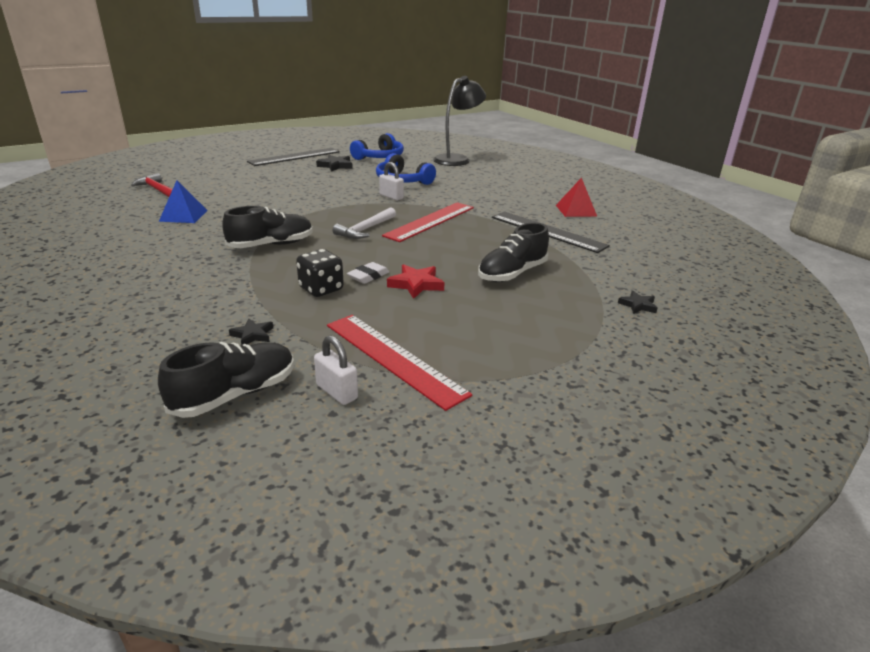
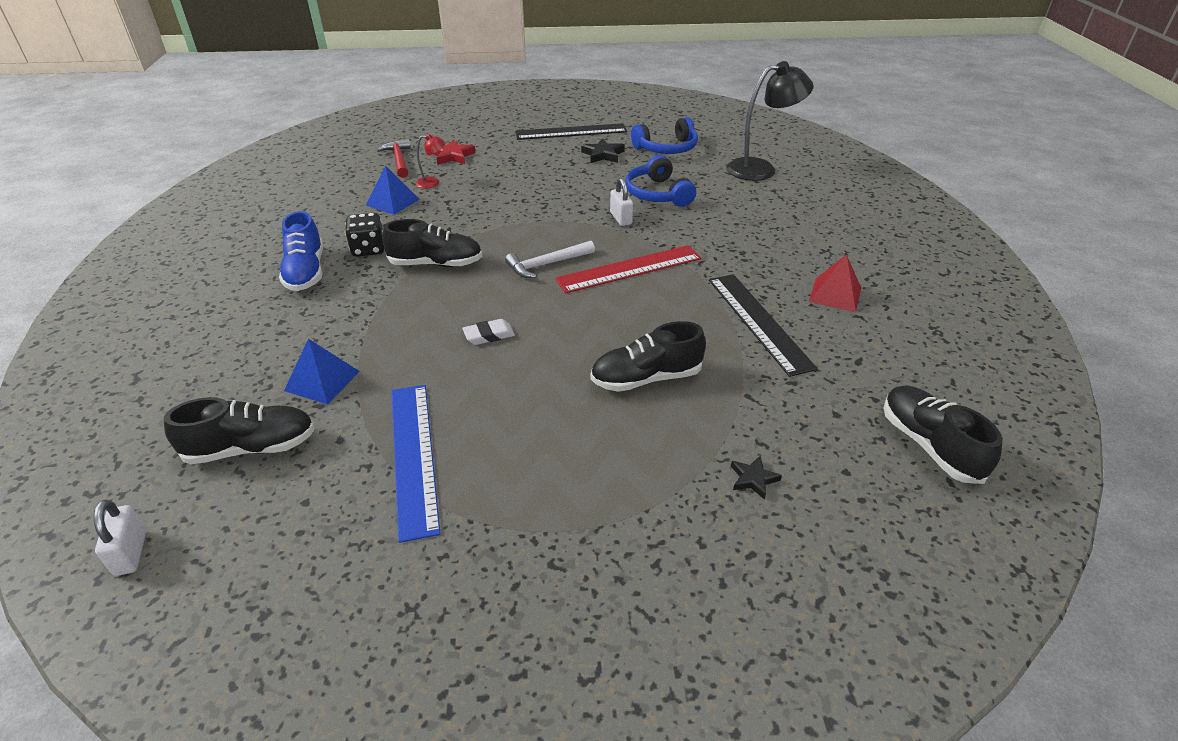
camera: 30 degrees right, 10 degrees up
(149, 272) = (306, 272): none -> blue shoe
(208, 199) = (433, 183): none -> red lamp
(253, 335) = (322, 380): black star -> blue pyramid
(321, 289) = (429, 340): black dice -> black dice (369, 249)
(337, 392) = (329, 478): white padlock -> white padlock (131, 553)
(393, 358) = (413, 456): red ruler -> blue ruler
(416, 284) = (526, 362): red star -> red star (453, 156)
(707, 265) = (929, 445): none -> black shoe

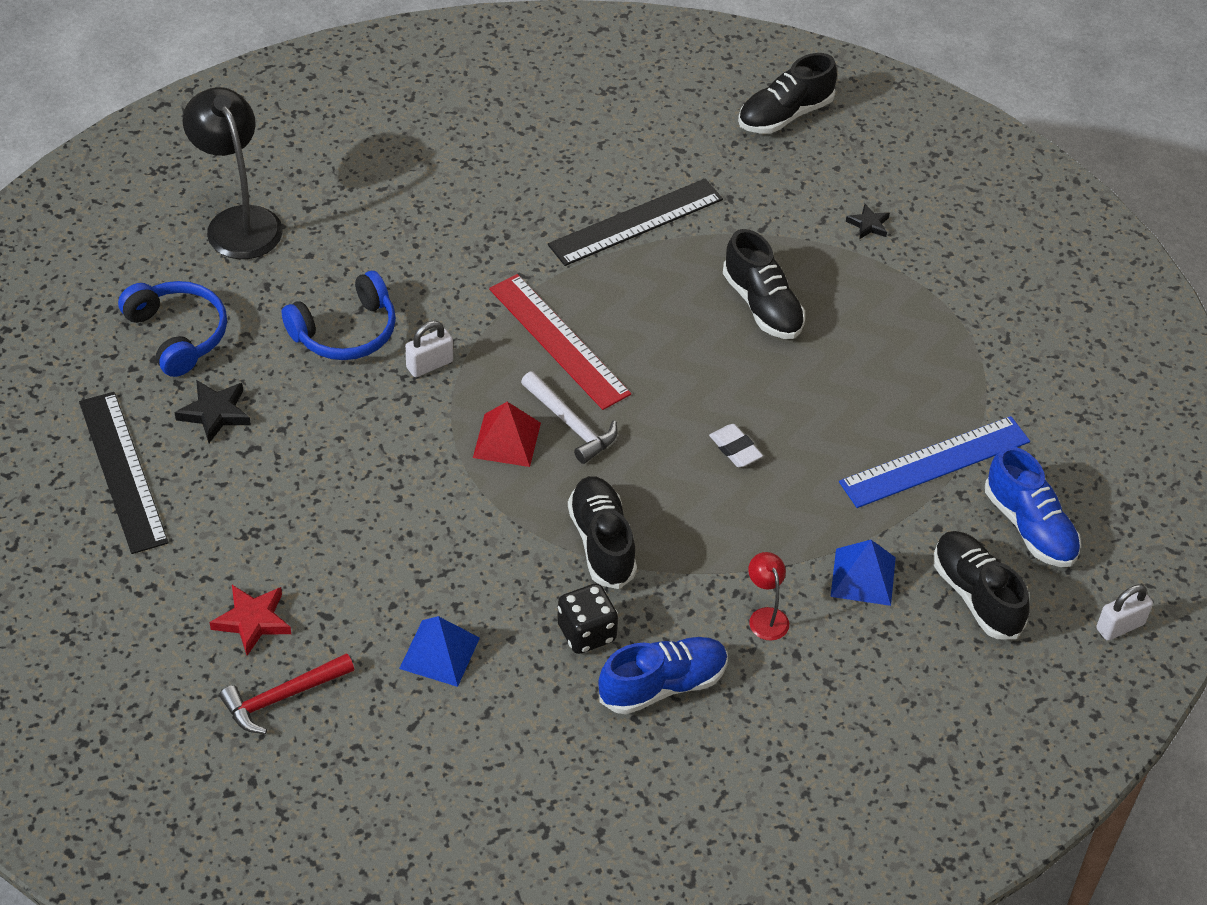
camera: 105 degrees left, 10 degrees up
(296, 510) = (1029, 527): none -> blue shoe
(433, 183) = (362, 619): red lamp -> red lamp (766, 616)
(835, 294) = (563, 160): red pyramid -> red pyramid (506, 440)

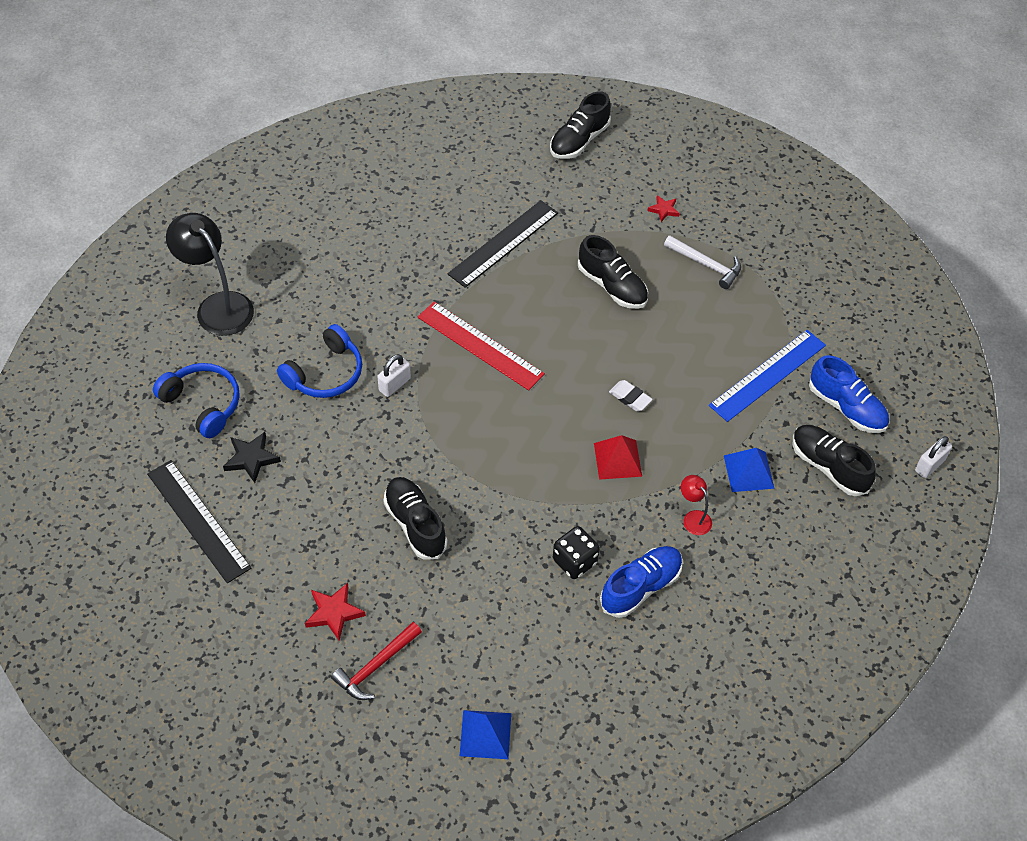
camera: 15 degrees left, 5 degrees up
(439, 653) = (477, 603): blue pyramid -> blue pyramid (485, 734)
(506, 440) = (469, 429): red pyramid -> red pyramid (617, 459)
(570, 424) = (510, 406): white hammer -> white hammer (706, 265)
(602, 543) = (562, 490): black shoe -> black shoe (415, 524)
(868, 224) = (664, 210): black star -> red star

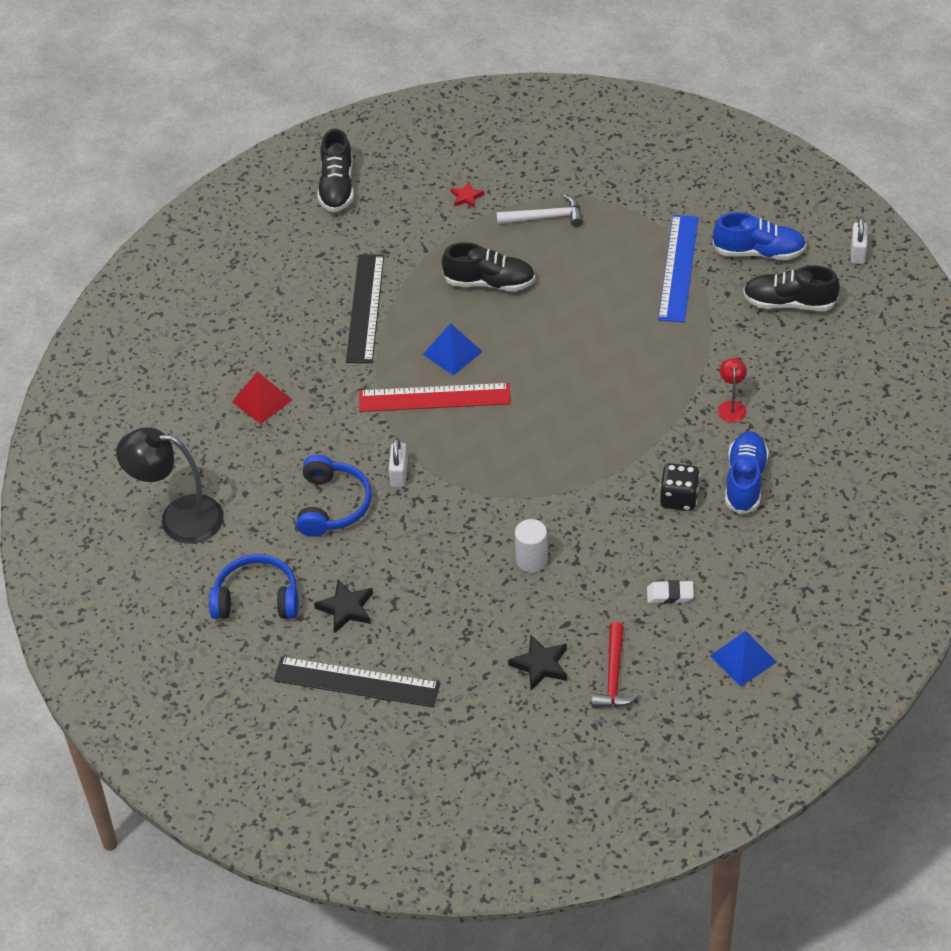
camera: 35 degrees left, 5 degrees down
(334, 613) = (540, 665): red star -> black star
(415, 524) = (531, 560): black shoe -> white cylinder
(617, 459) = (632, 406): red pyramid -> red pyramid (262, 401)
(630, 398) = (593, 355): white eraser -> white eraser (670, 594)
(693, 518) = (731, 406): red lamp -> red lamp turned 75 degrees clockwise
(748, 472) = (737, 346): blue pyramid -> blue pyramid (452, 353)

